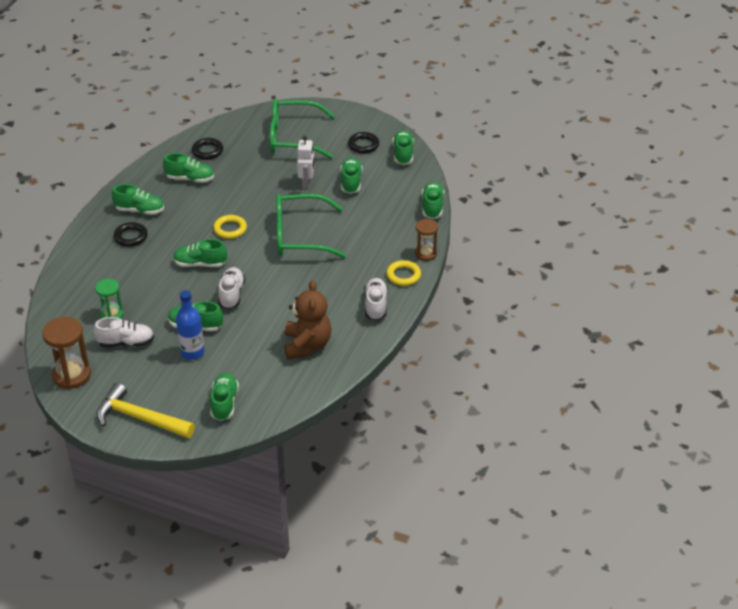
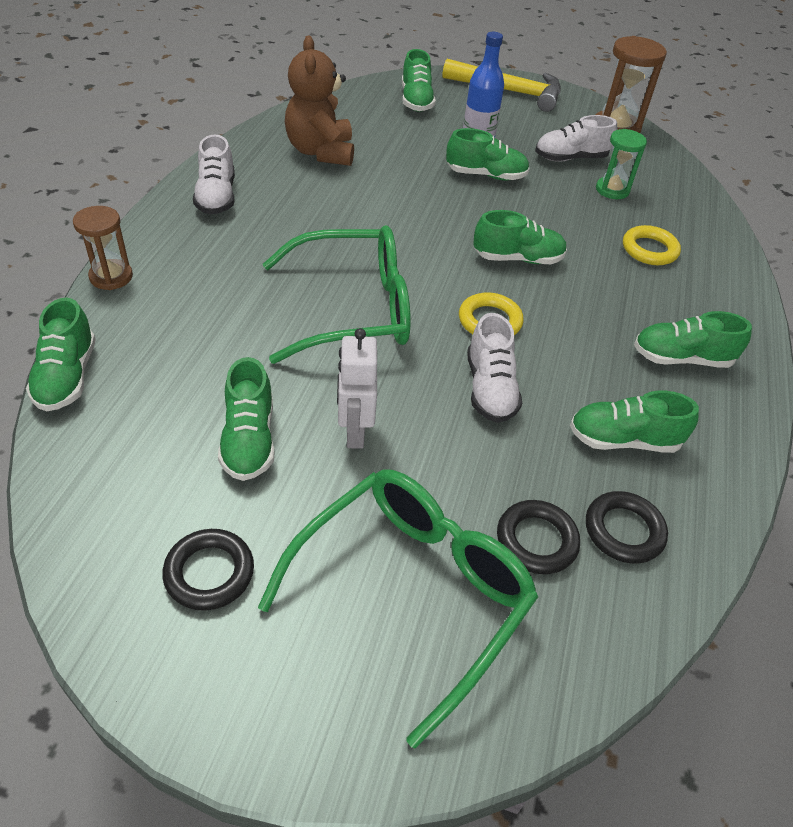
camera: 170 degrees right, 5 degrees up
(131, 237) = (662, 305): black ring -> black ring (536, 540)
(231, 294) = (448, 213): white shoe -> white shoe (490, 389)
(294, 138) = (410, 594): green glasses -> green glasses turned 45 degrees counterclockwise
(403, 154) = (100, 540): green shoe -> none
(403, 275) = (162, 240): yellow ring -> yellow ring (649, 250)

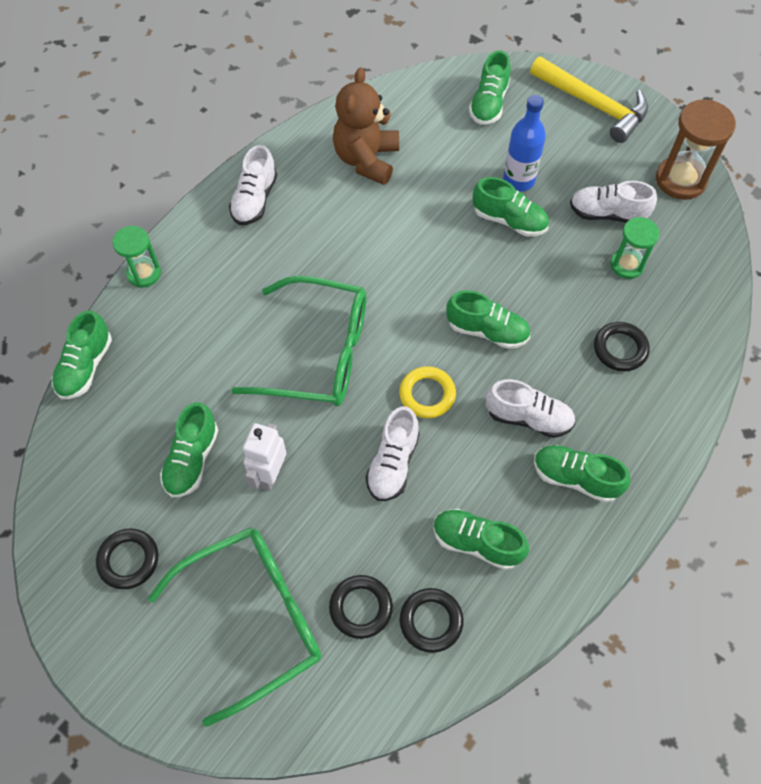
camera: 25 degrees right, 15 degrees up
(111, 277) = (144, 273): brown hourglass -> green hourglass
(603, 319) = (528, 418): none -> white shoe
(649, 250) = (620, 349): yellow ring -> black ring

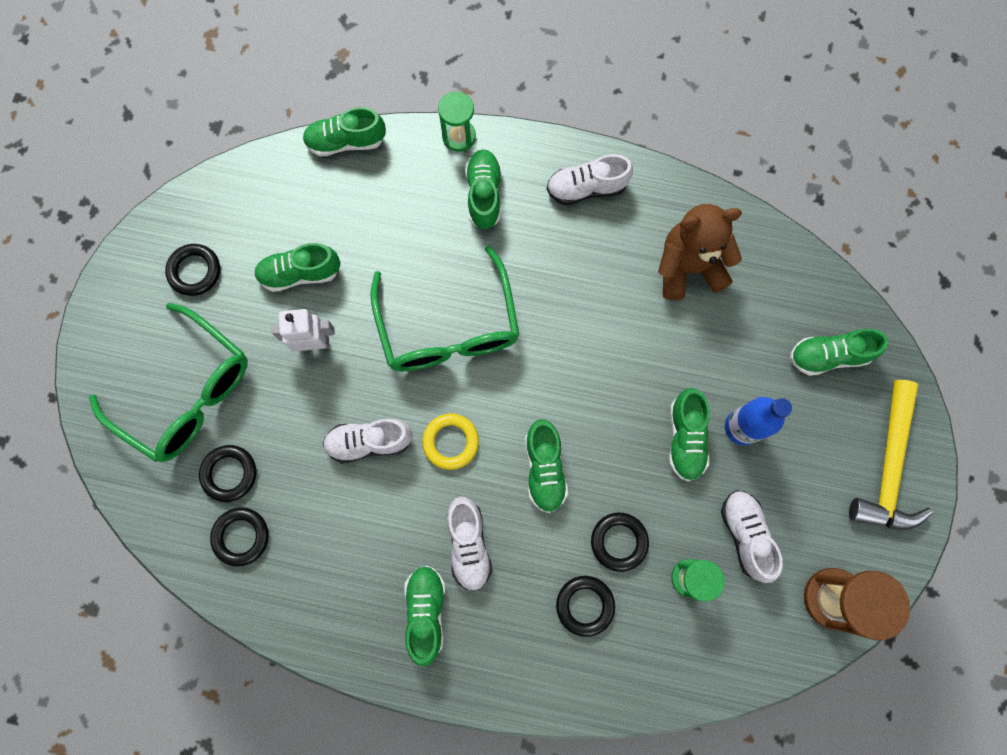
camera: 65 degrees right, 15 degrees up
(476, 543) = (326, 546): green shoe -> green shoe (484, 194)
(575, 302) = (619, 541): none -> black ring

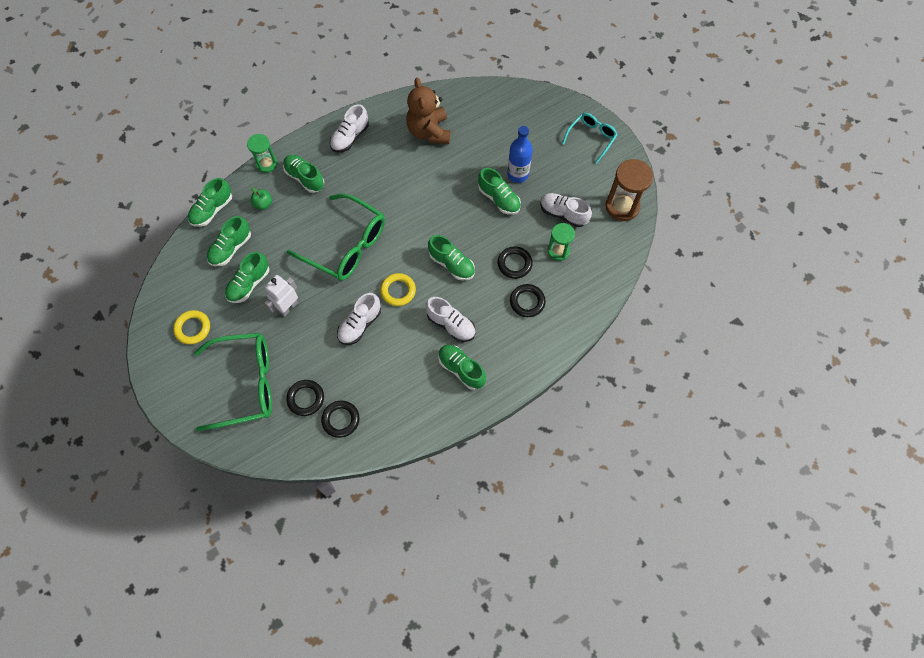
camera: 45 degrees left, 10 degrees down
(195, 271) = (193, 328): black ring -> yellow ring
(407, 186) = (263, 204): none -> green apple
(688, 267) = (429, 132): brown teddy bear -> brown teddy bear turned 45 degrees counterclockwise
(828, 355) = (523, 117): green shoe -> green shoe (231, 248)
(888, 466) = (591, 138): yellow hammer -> turquoise glasses

